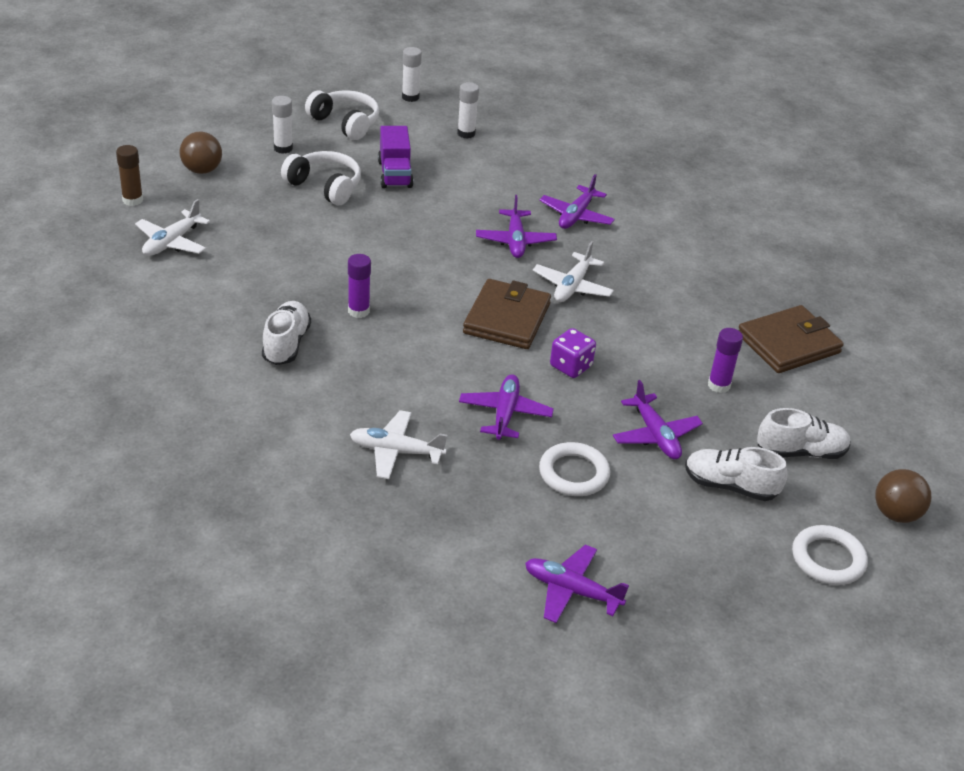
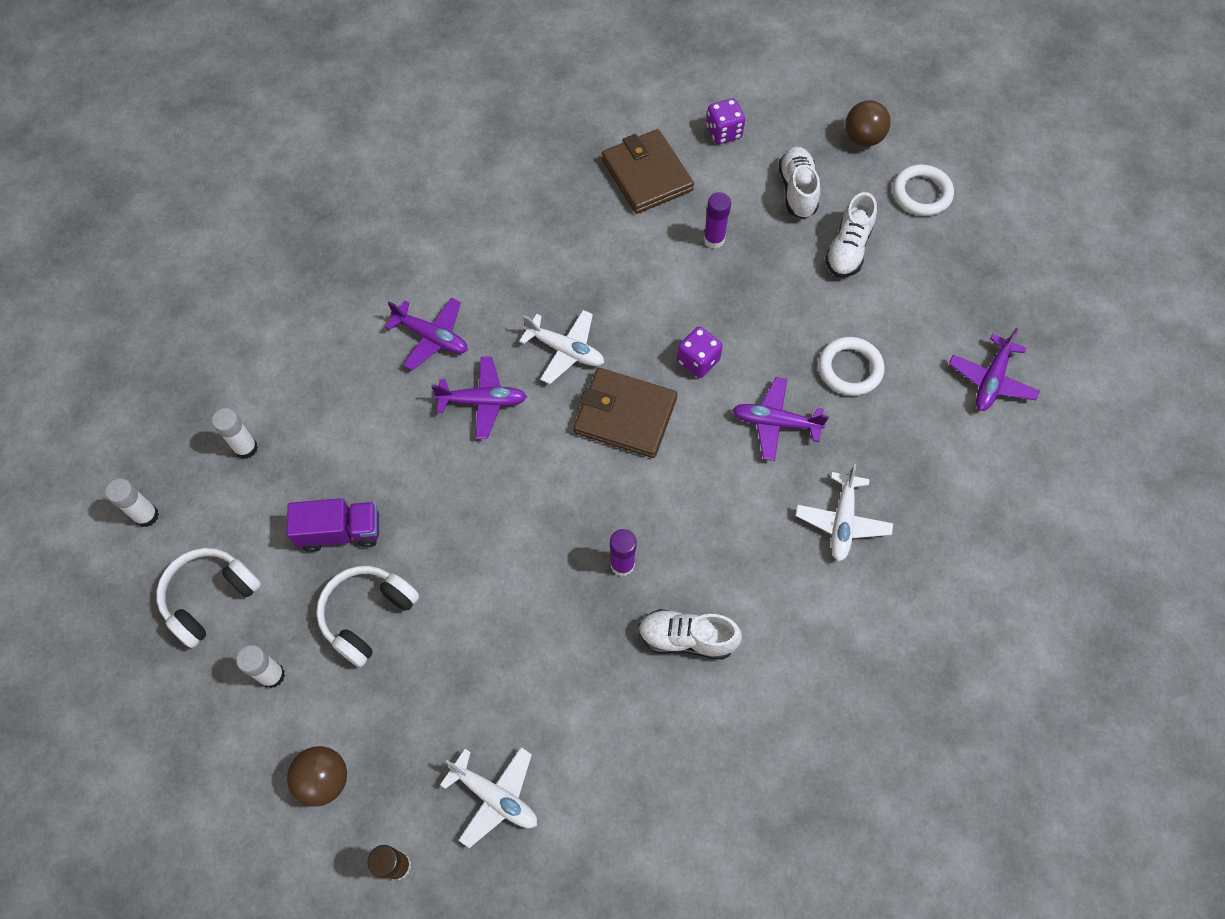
camera: 85 degrees left, 25 degrees up
(655, 435) = (790, 298): purple plane -> none
(864, 401) = (723, 132): none -> purple dice

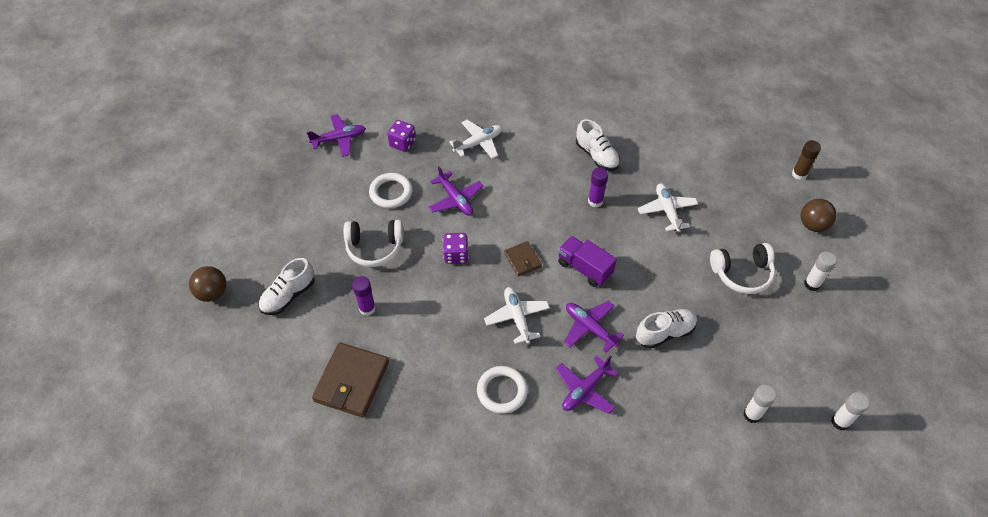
camera: 135 degrees left, 10 degrees down
(210, 597) = (825, 346): white headphones -> white headphones (374, 248)
(340, 532) = (727, 323): purple truck -> purple truck (584, 268)
(432, 337) = (585, 390): purple plane -> purple plane turned 120 degrees counterclockwise
(494, 797) = (736, 166): white plane -> white plane (667, 211)
(625, 415) = (522, 260): brown wallet -> brown wallet, size x0.54
(723, 132) = (274, 368): purple dice -> purple dice (402, 143)
(848, 249) = (311, 243): white shoe -> white shoe (665, 333)
(921, 193) = (234, 238): white ring -> white ring (502, 391)

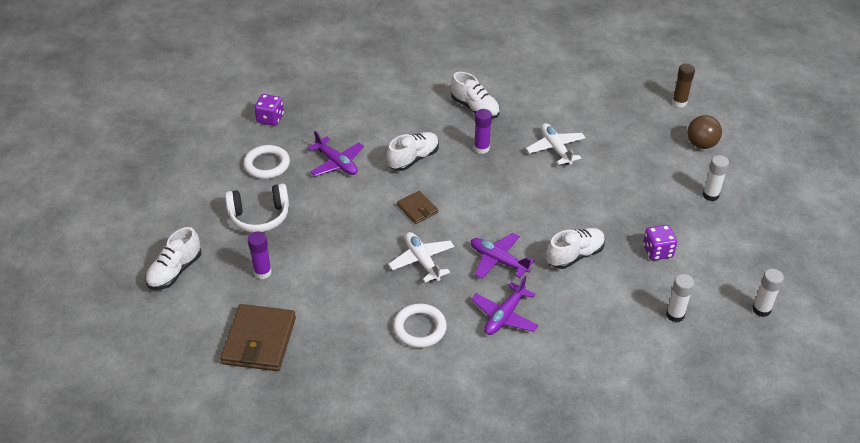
camera: 10 degrees left, 10 degrees down
(212, 293) = (90, 279): brown ball -> none
(339, 139) = (201, 122): purple plane -> none
(456, 255) = (347, 213): purple dice -> purple dice (657, 251)
(478, 143) = (350, 110): white plane -> none
(528, 204) = (413, 159): none -> white shoe
(584, 268) = (482, 209): purple truck -> none
(742, 274) = (641, 194): white headphones -> none

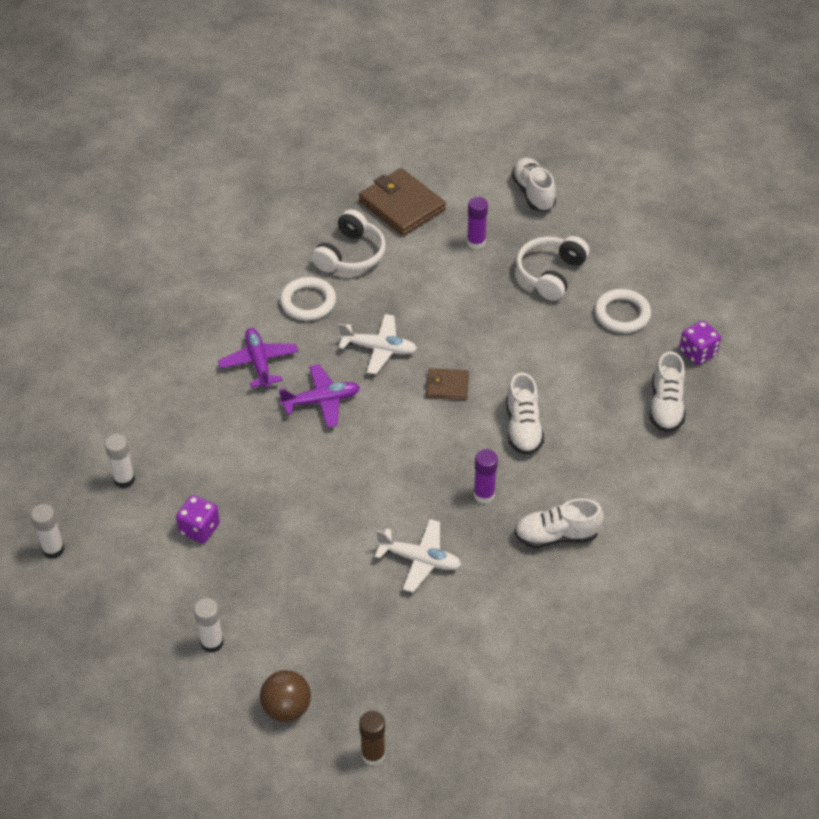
camera: 130 degrees right, 5 degrees up
(336, 163) = (574, 365): purple plane -> none
(345, 336) = (351, 255): none -> white headphones
(575, 255) = (266, 461): white shoe -> white shoe (666, 406)

